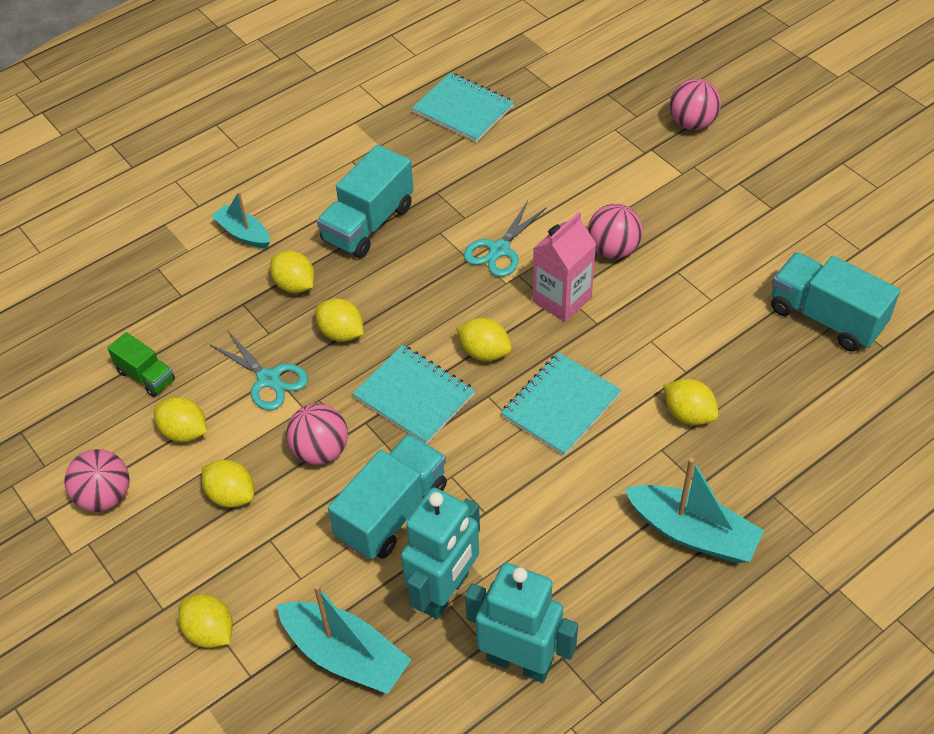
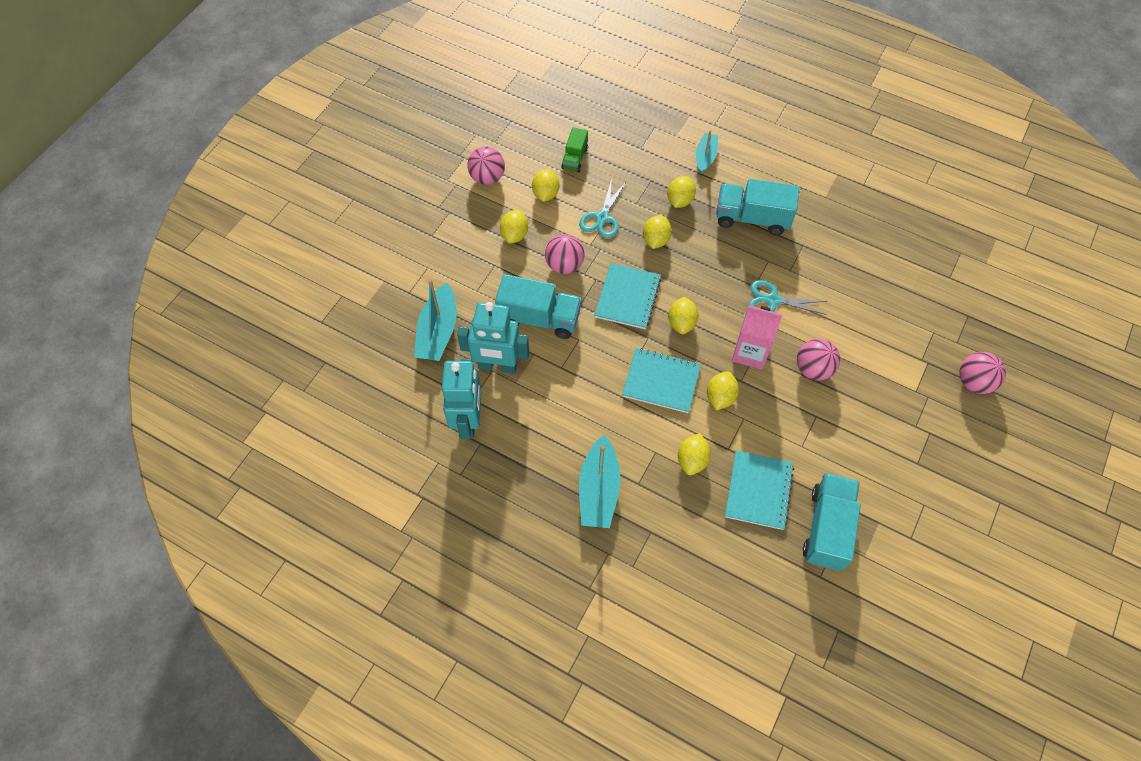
camera: 65 degrees right, 10 degrees up
(210, 632) = (427, 263): yellow lemon -> yellow lemon (720, 397)
(463, 109) = (891, 231): turquoise notebook -> turquoise notebook (758, 491)

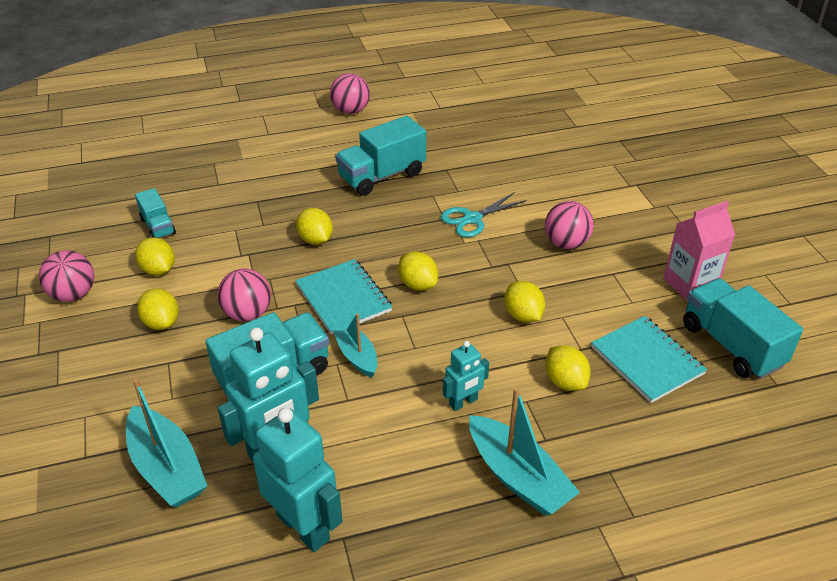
camera: 45 degrees left, 20 degrees down
(574, 158) = (158, 226): green truck -> turquoise truck
(602, 218) = (242, 254): turquoise scissors -> none
(620, 423) = (463, 402): none -> turquoise robot
(661, 381) = (458, 341): turquoise notebook -> none
(680, 200) = (302, 200): yellow lemon -> none
(705, 157) = (287, 158): turquoise boat -> turquoise boat (356, 356)
(750, 352) = (503, 266): pink carton -> pink carton (690, 284)
(974, 382) = (681, 176): pink ball -> pink ball (350, 111)

